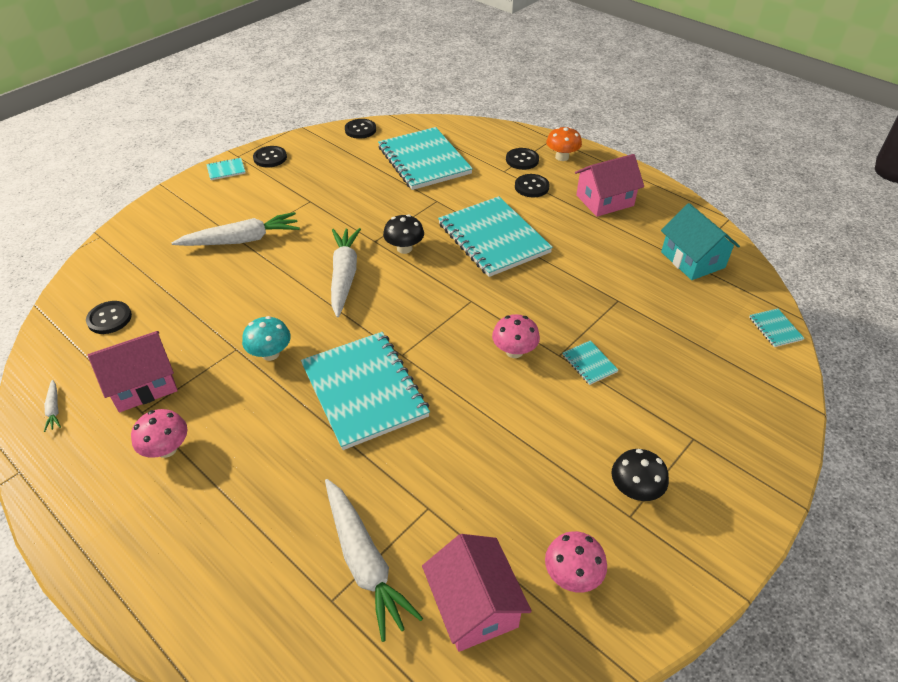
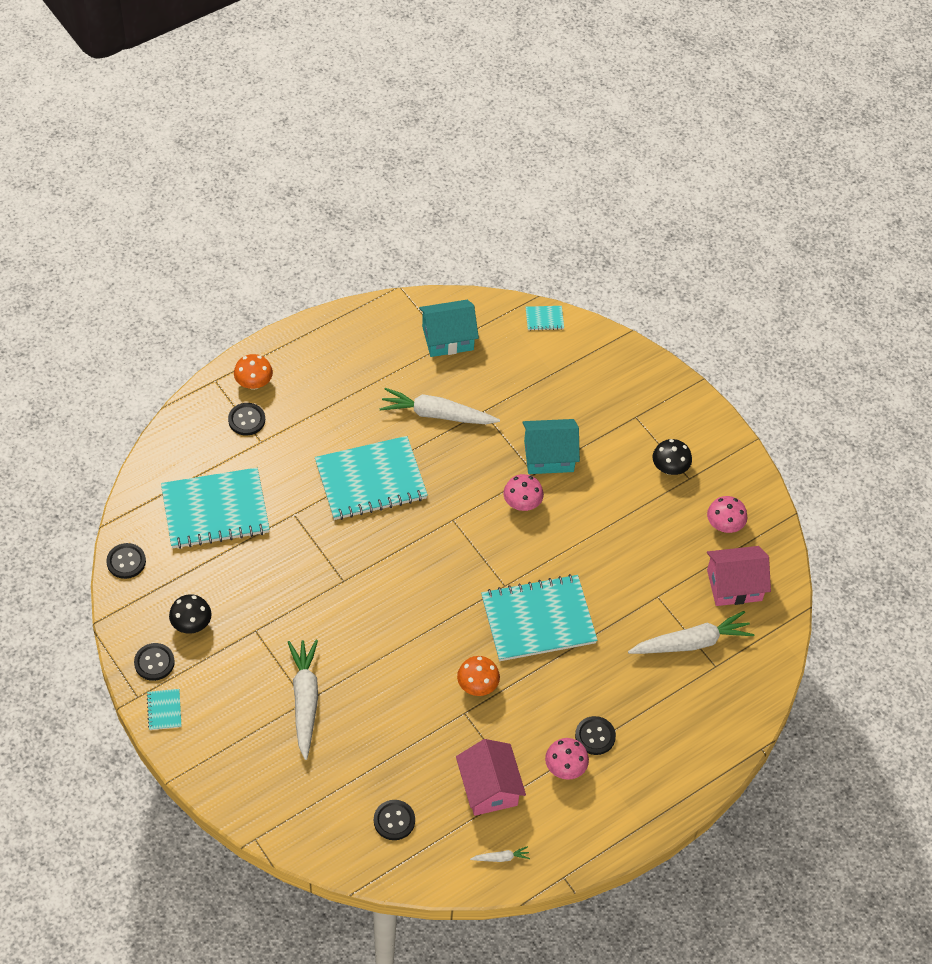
camera: 80 degrees left, 10 degrees up
(270, 354) = (477, 685): turquoise mushroom -> orange mushroom
(344, 276) = (389, 614): white carrot -> white carrot (437, 414)
(404, 248) = (363, 557): black mushroom -> black mushroom (191, 624)
(531, 187) = (298, 425): black button -> black button (595, 736)
(589, 363) = (549, 456): turquoise notebook -> turquoise house
(604, 200) = (341, 372): pink house -> none

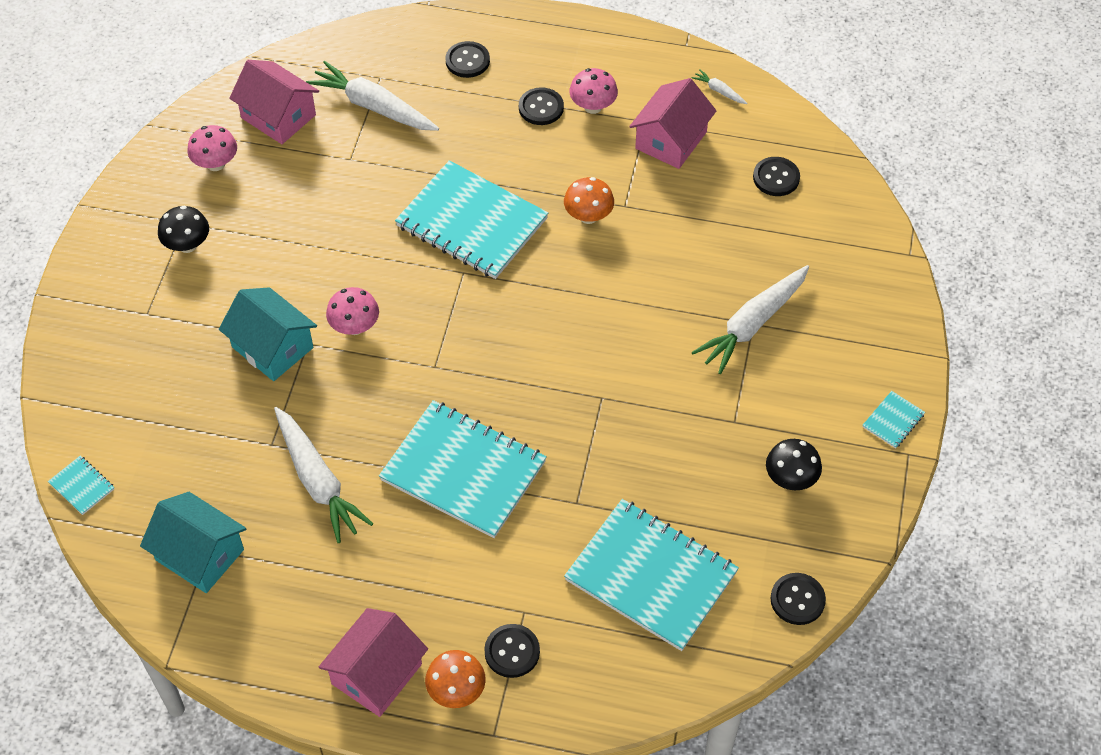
camera: 130 degrees left, 0 degrees up
(154, 662) = (862, 472): black button -> black button (467, 61)
(300, 360) = (376, 674): none -> pink house

